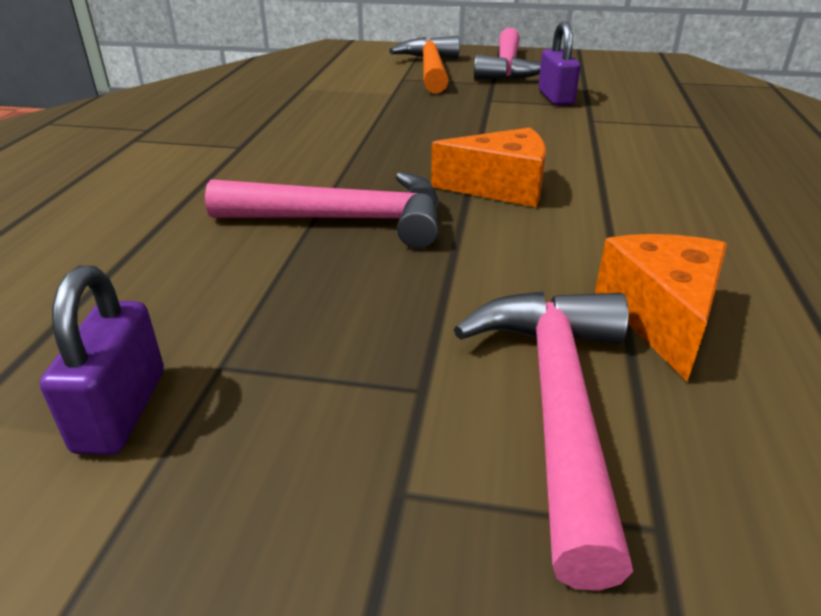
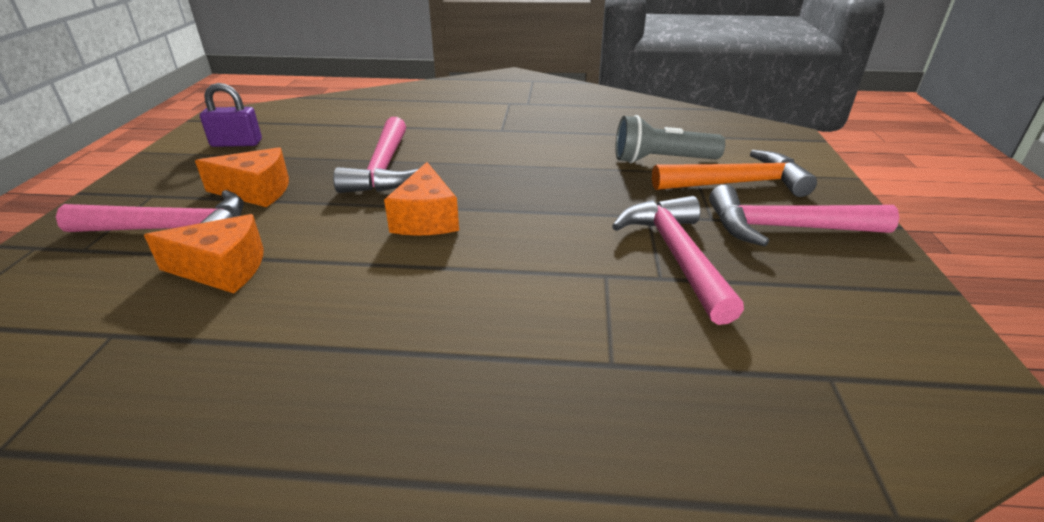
camera: 85 degrees right, 0 degrees up
(374, 85) = (662, 160): none -> grey flashlight
(405, 330) = (256, 191): none -> orange cheese
(555, 97) = (676, 256): purple padlock -> pink hammer

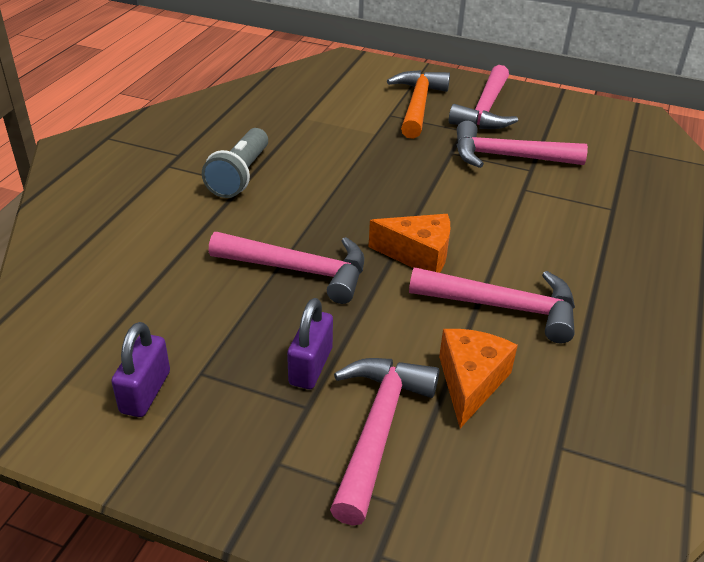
camera: 75 degrees left, 5 degrees up
(256, 191) = (311, 366): orange cheese -> purple padlock
(345, 279) = (503, 307): none -> pink hammer
(662, 160) = (363, 122): grey flashlight -> grey flashlight (240, 176)

